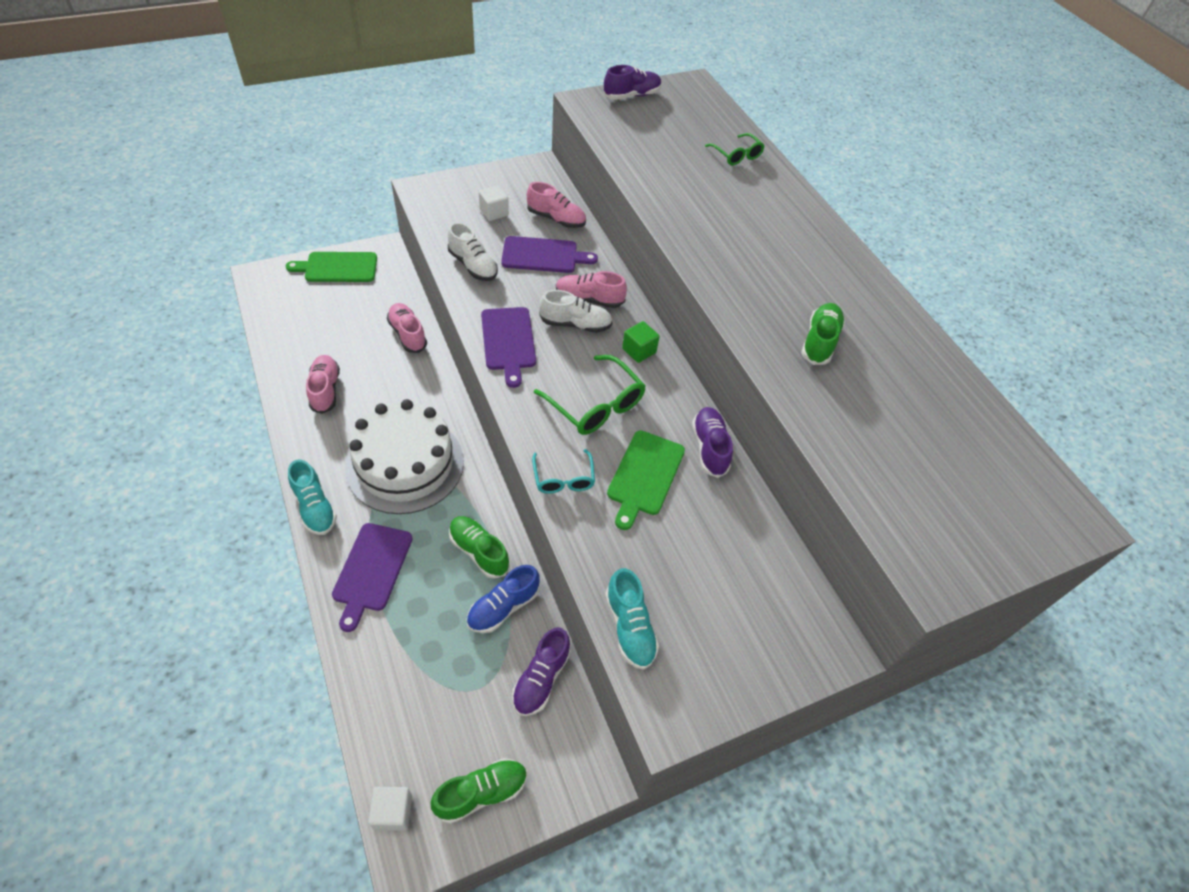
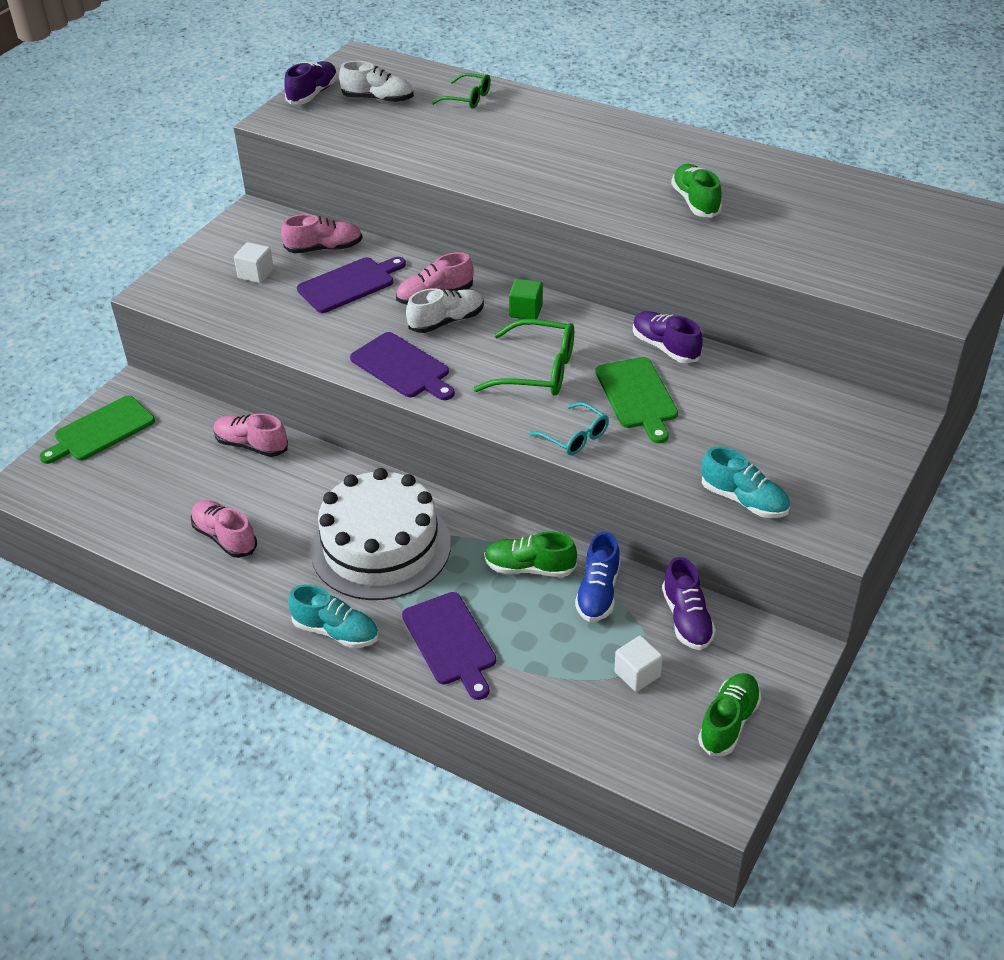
camera: 30 degrees left, 10 degrees down
(393, 812) = (675, 783): white cube -> white cube (637, 674)
(473, 266) = (292, 327): white shoe -> white shoe (378, 99)

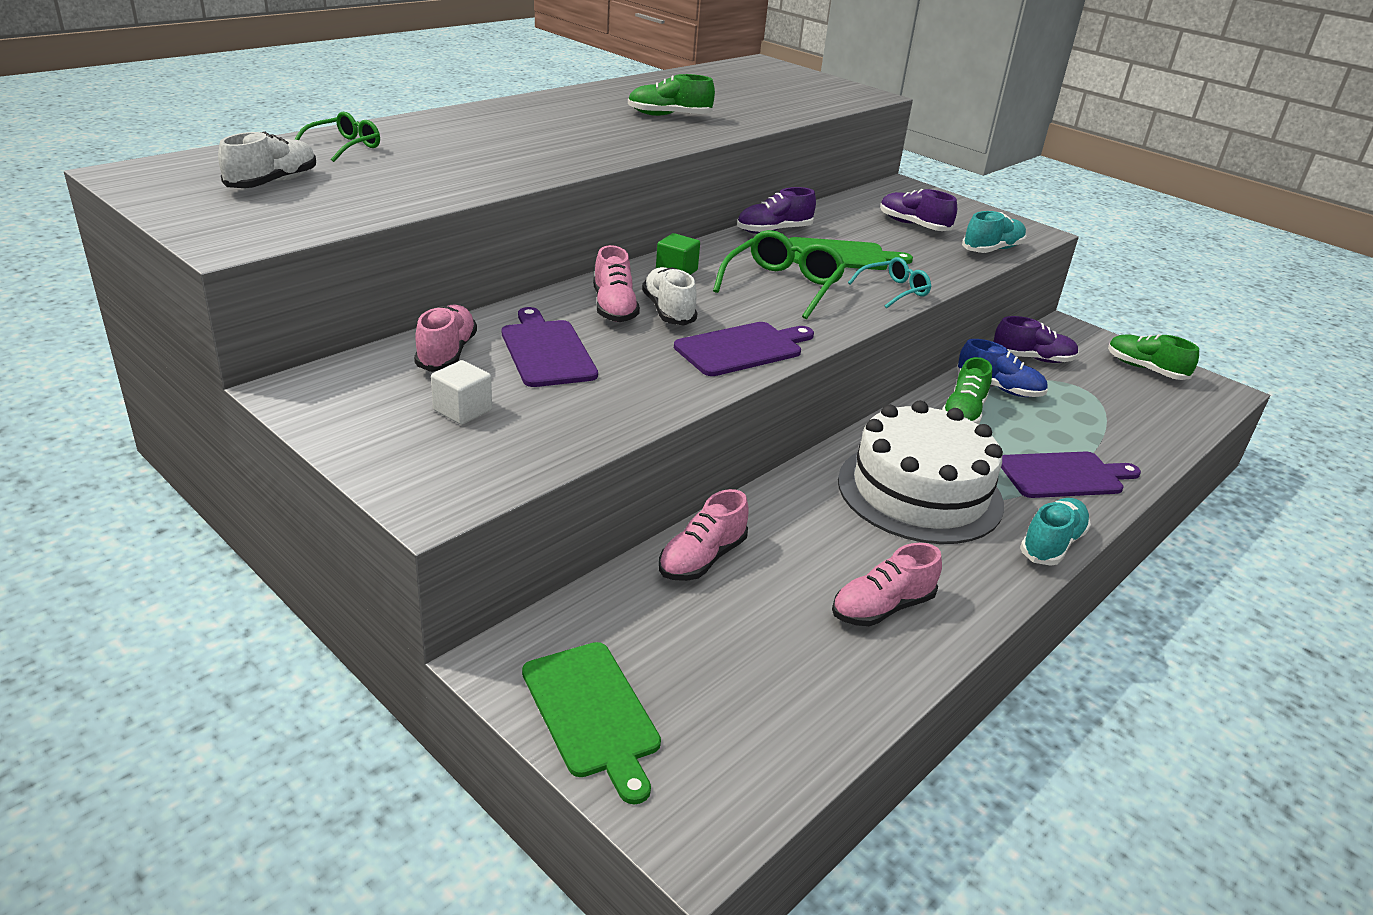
camera: 80 degrees left, 10 degrees down
(313, 94) = (191, 212): purple shoe -> purple shoe (913, 225)
(637, 674) = (1097, 393): white cube -> none

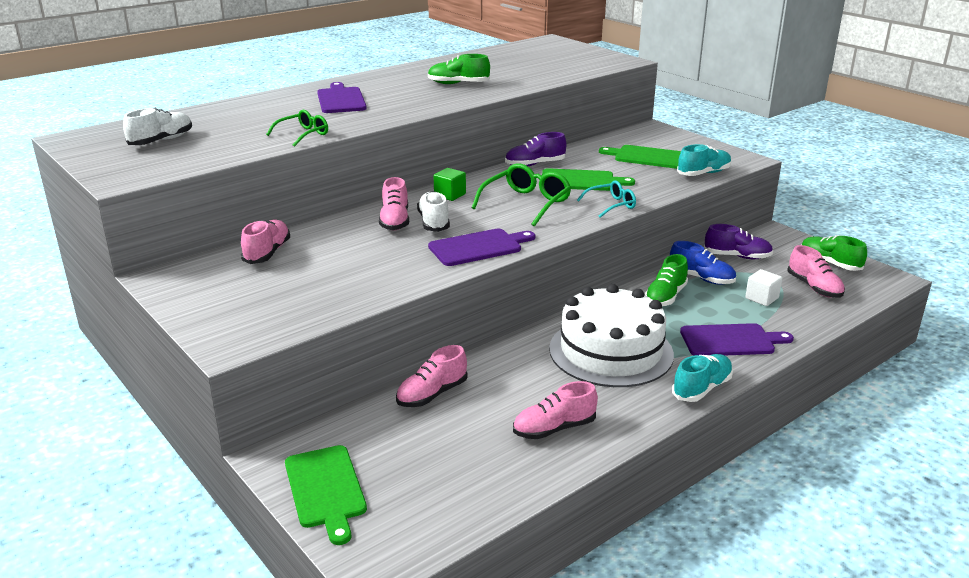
camera: 10 degrees right, 5 degrees down
(345, 146) = (217, 115): green glasses -> green glasses (303, 134)
(462, 410) = (266, 289): white cube -> white cube (761, 298)
(546, 351) = (336, 250): purple cutting board -> purple cutting board (341, 100)
(913, 225) = (647, 157): purple shoe -> green cutting board
(1138, 402) = (814, 287): none -> pink shoe

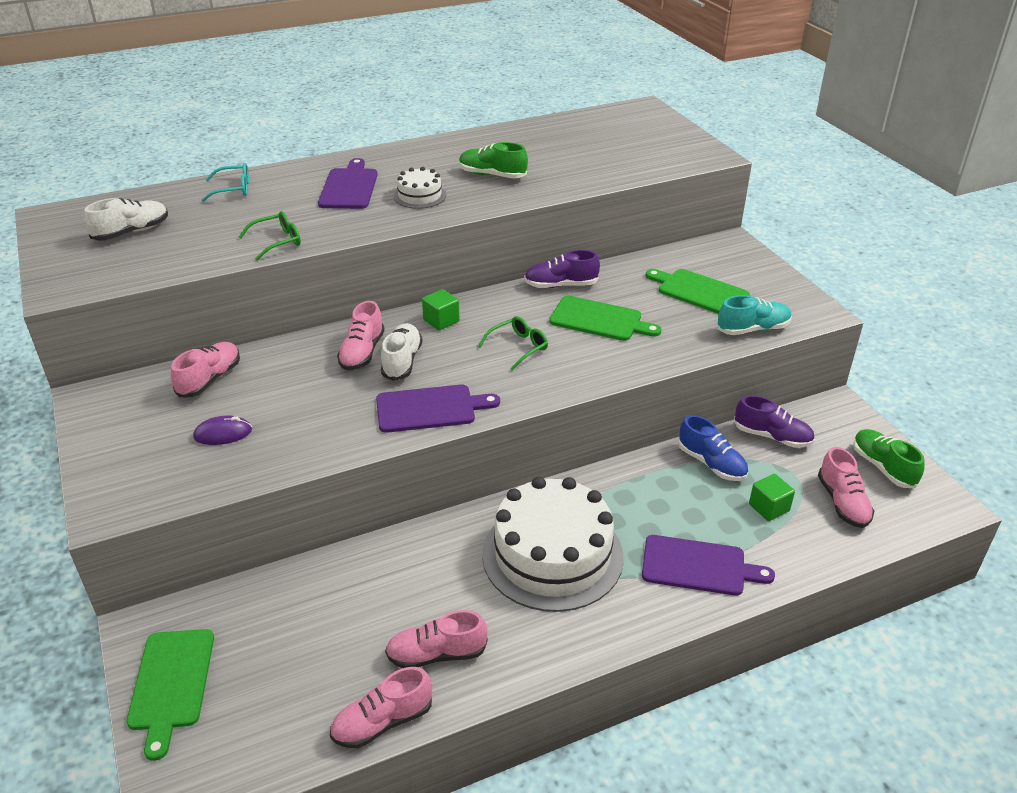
camera: 15 degrees right, 10 degrees up
(304, 284) = (223, 433): none -> purple mouse
(406, 99) = (420, 196): none -> white cake
(432, 394) = (333, 577): pink shoe -> pink shoe (383, 722)
(526, 203) = (518, 347): green glasses -> green glasses, size x0.61
(611, 205) = (614, 365): turquoise glasses -> turquoise glasses (233, 189)
(665, 297) = (655, 484): green shoe -> none
(701, 388) = (628, 631): turquoise shoe -> none
(761, 298) = (769, 508): white cube -> green cube

